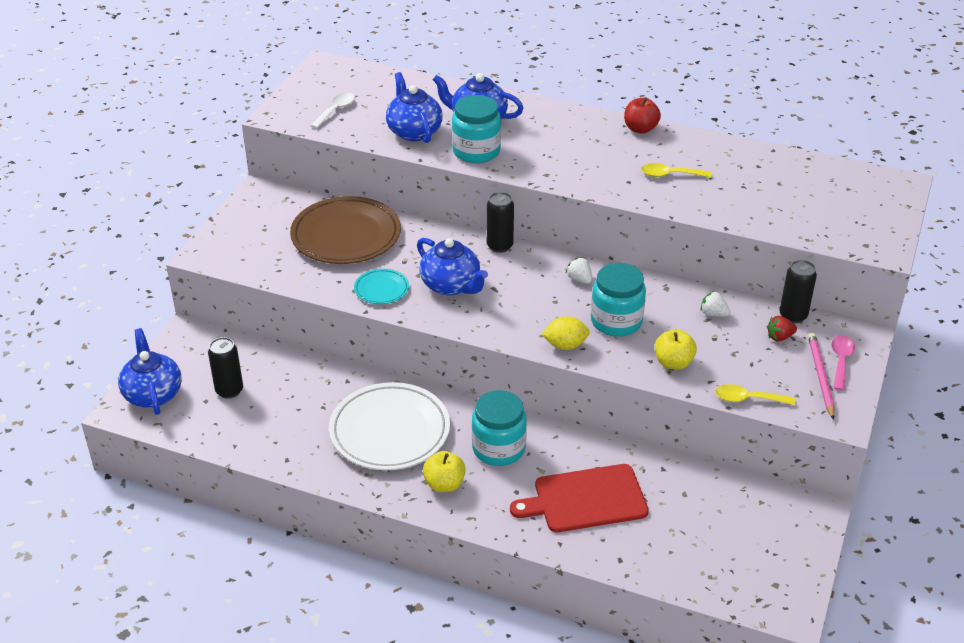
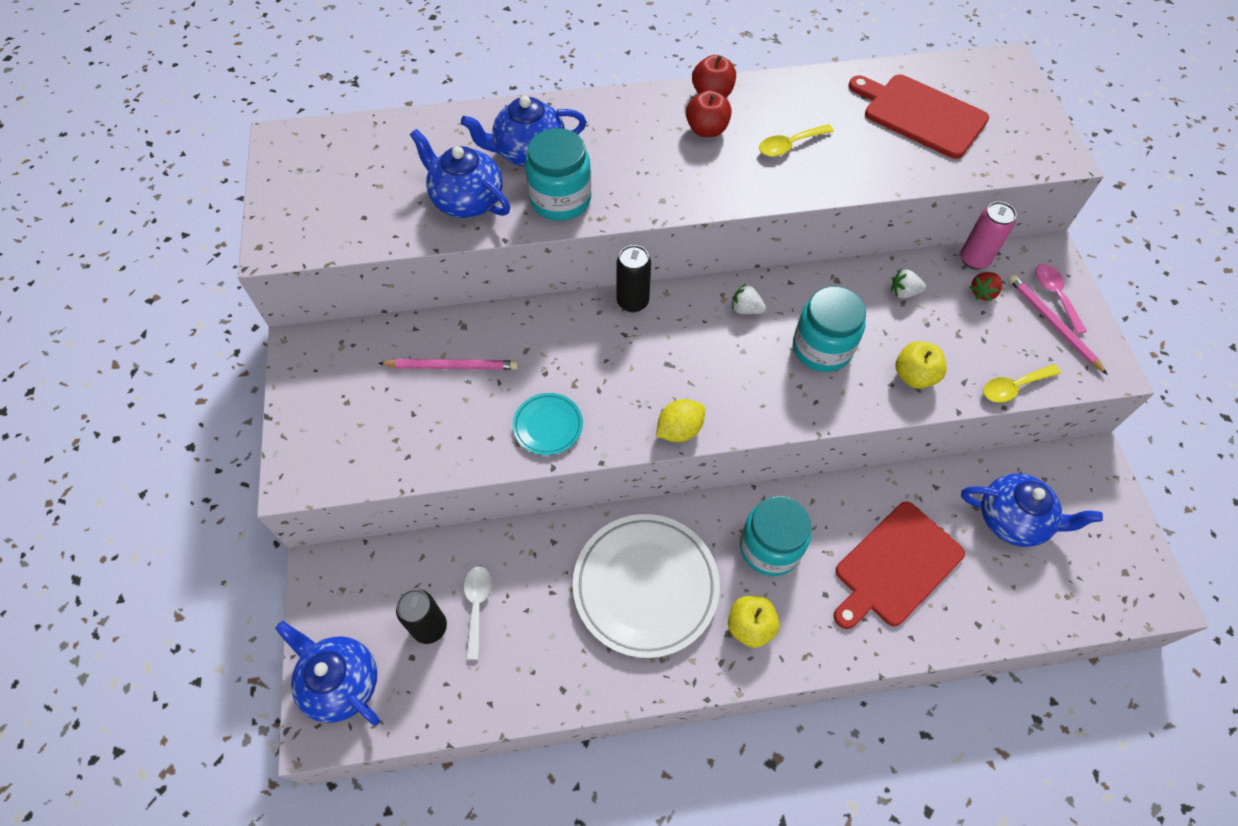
camera: 30 degrees left, 20 degrees up
(335, 110) = (347, 207): white spoon -> white spoon (477, 606)
(346, 235) = (452, 366): brown plate -> pink pencil
(451, 285) = (621, 382): blue teapot -> blue teapot (1012, 520)
(565, 345) = (796, 406): yellow lemon -> yellow lemon (679, 430)
(616, 147) = (706, 130): none -> red apple
(793, 190) = (921, 114): none -> red cutting board
(793, 316) = (974, 259): black can -> pink can

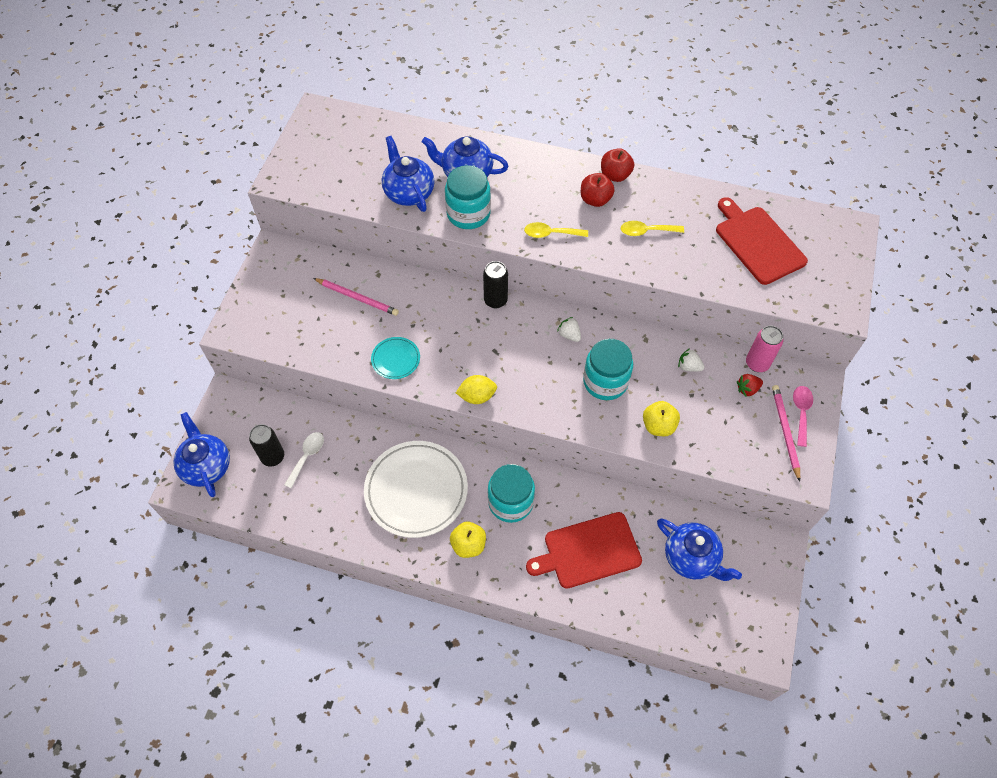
camera: 25 degrees right, 0 degrees up
(1013, 387) = (725, 462): yellow spoon -> yellow spoon (551, 233)

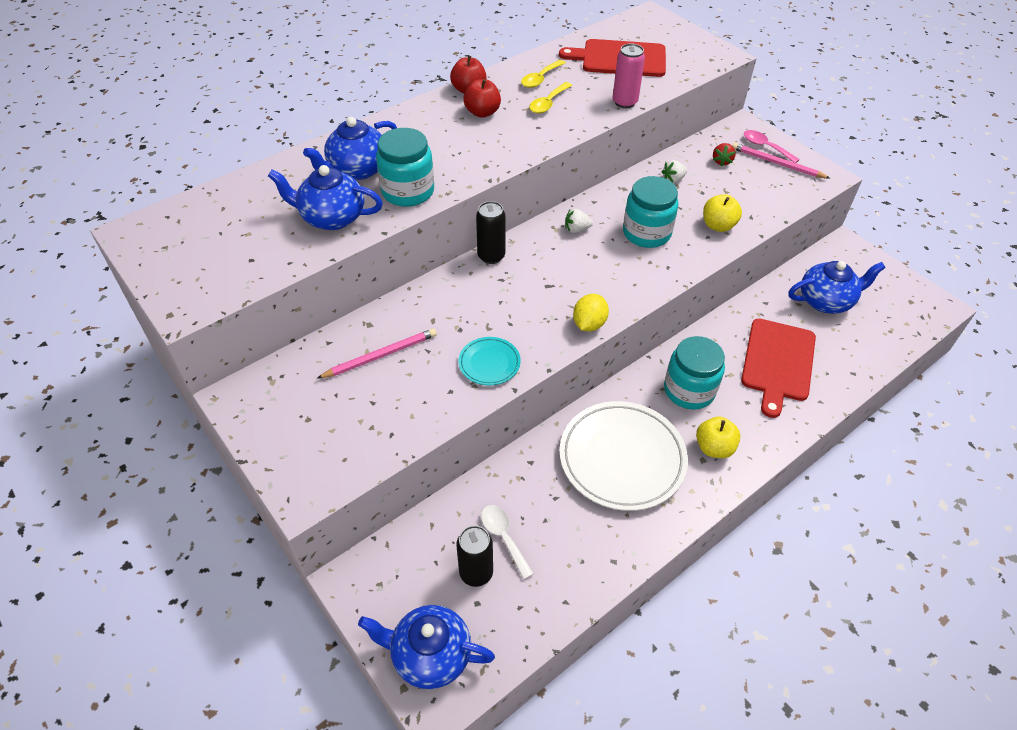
camera: 55 degrees left, 10 degrees down
(551, 233) = (491, 154): yellow spoon -> yellow spoon (540, 79)
(757, 363) = (701, 144): pink can -> pink can (624, 102)

